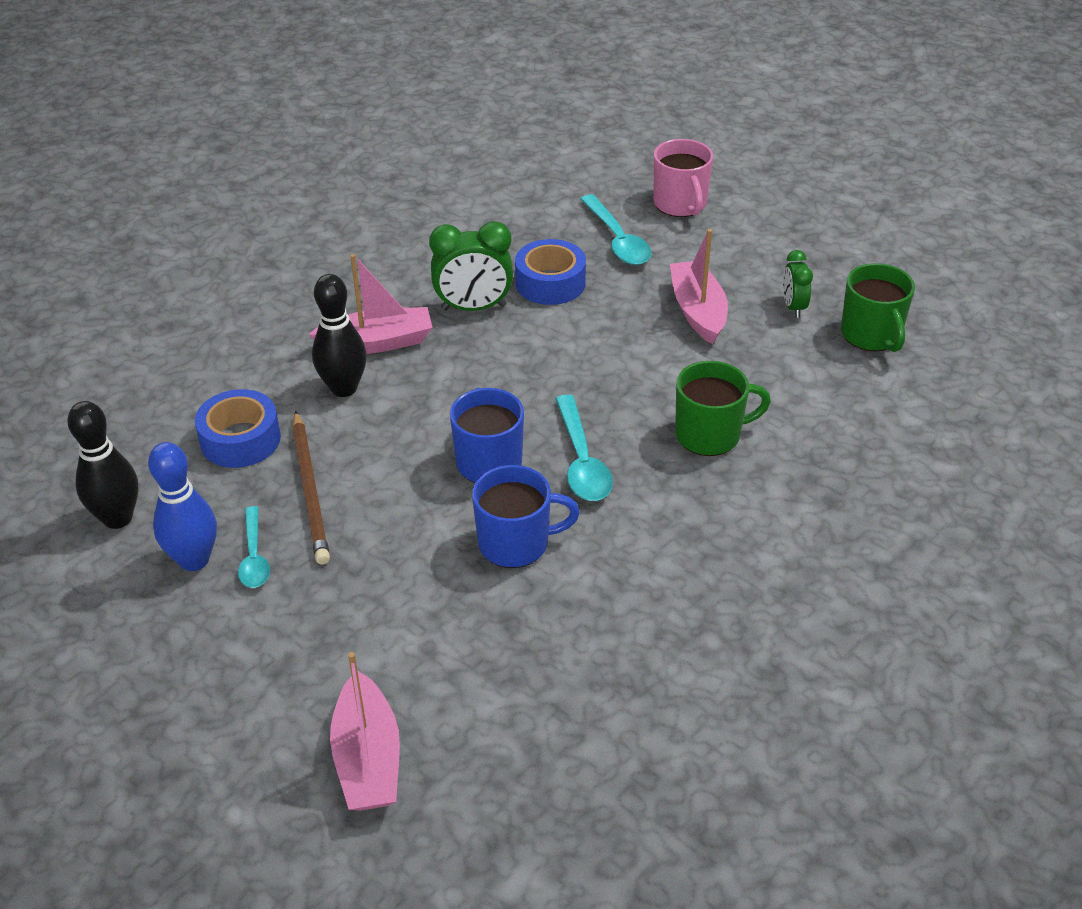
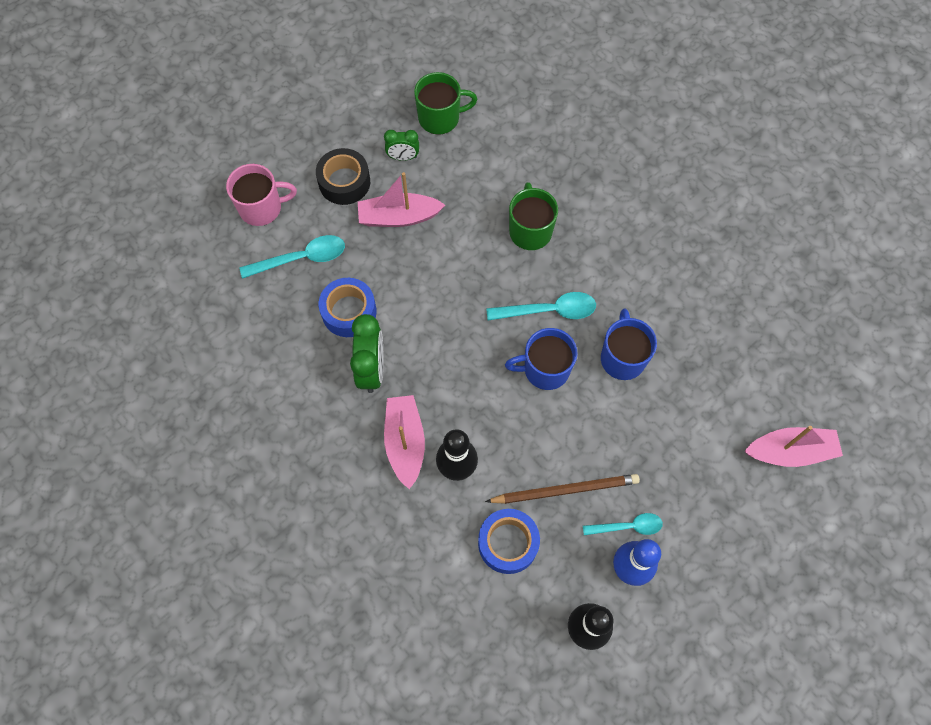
camera: 85 degrees left, 25 degrees up
(737, 262) = (344, 182): none -> black tape

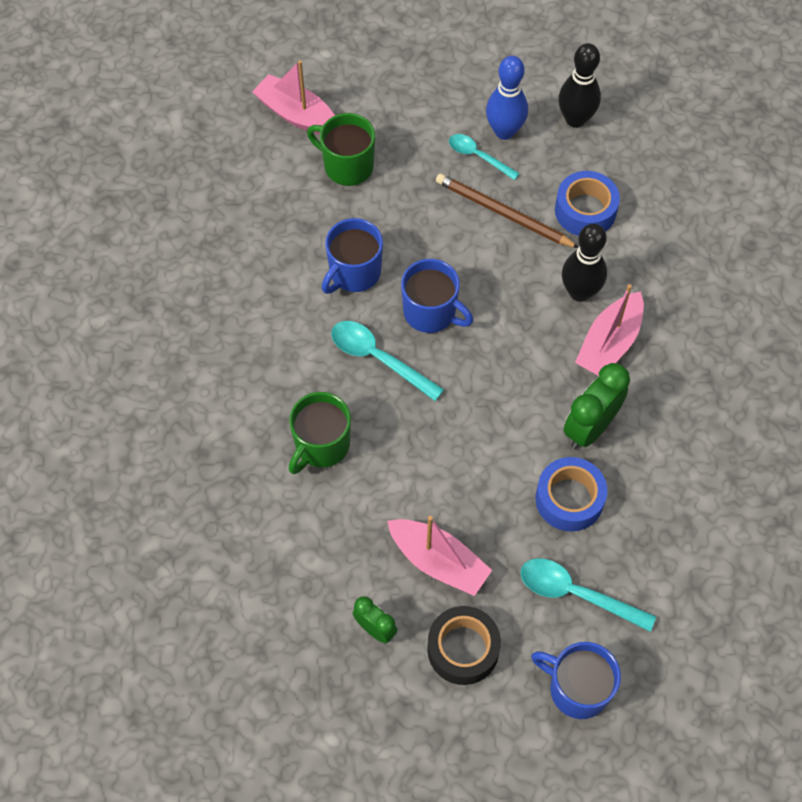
camera: 140 degrees left, 5 degrees down
(262, 208) = (577, 689): pink mug -> blue mug
(440, 118) = (293, 646): green mug -> green mug (347, 166)

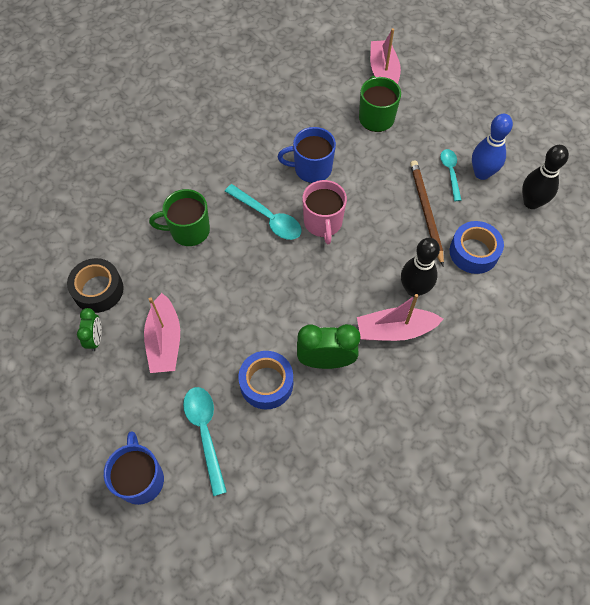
camera: 50 degrees right, 0 degrees up
(378, 358) = (268, 218): turquoise spoon -> turquoise spoon turned 135 degrees clockwise
(431, 312) = (323, 223): blue mug -> pink mug
(463, 649) = (118, 394): black tape -> black tape (98, 290)

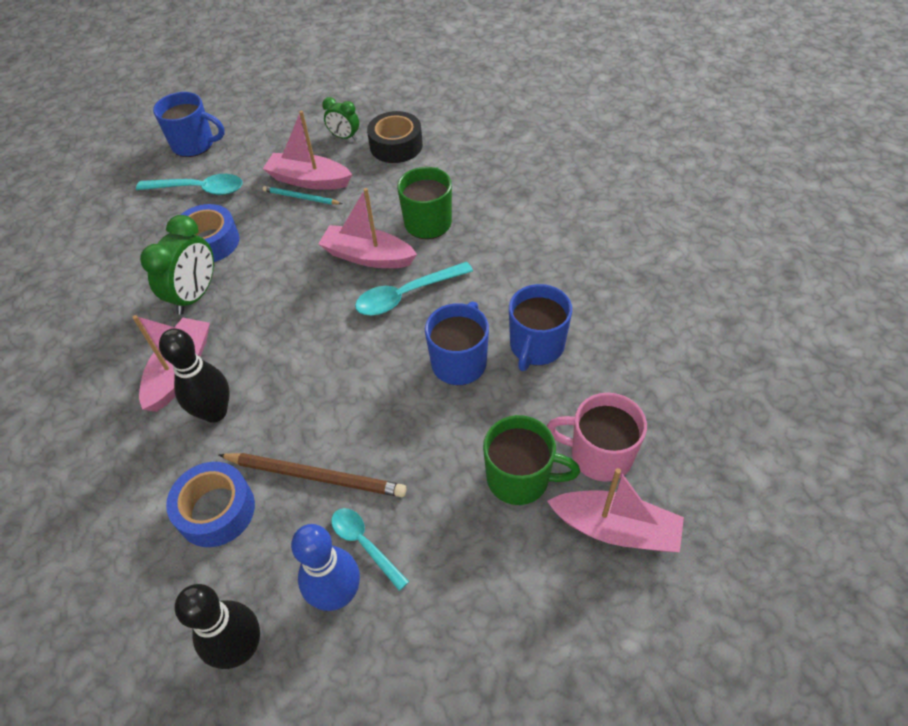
camera: 115 degrees right, 10 degrees down
(189, 337) = (301, 197): none -> turquoise pencil
(240, 257) = (368, 256): none -> pink boat
(282, 134) = (536, 346): none -> blue mug
(323, 223) = (367, 348): pink mug -> pink mug (599, 455)
(450, 172) = (364, 544): turquoise spoon -> turquoise spoon turned 150 degrees counterclockwise

